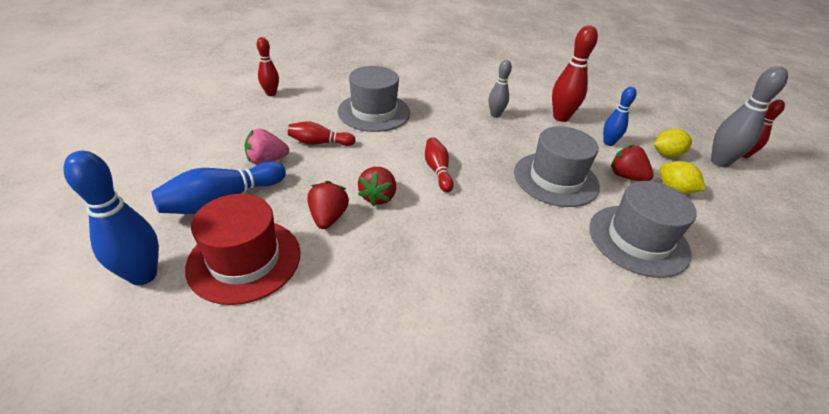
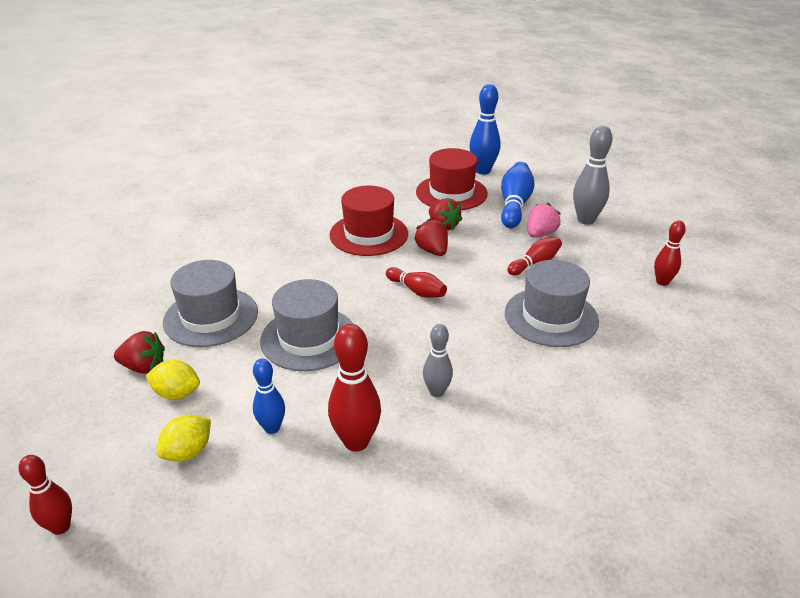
camera: 145 degrees right, 5 degrees down
(413, 253) = (369, 234): none -> red hat
(626, 176) = (236, 382): red strawberry -> red strawberry (144, 367)
(719, 162) = (107, 482): grey bowling pin -> grey bowling pin (586, 220)

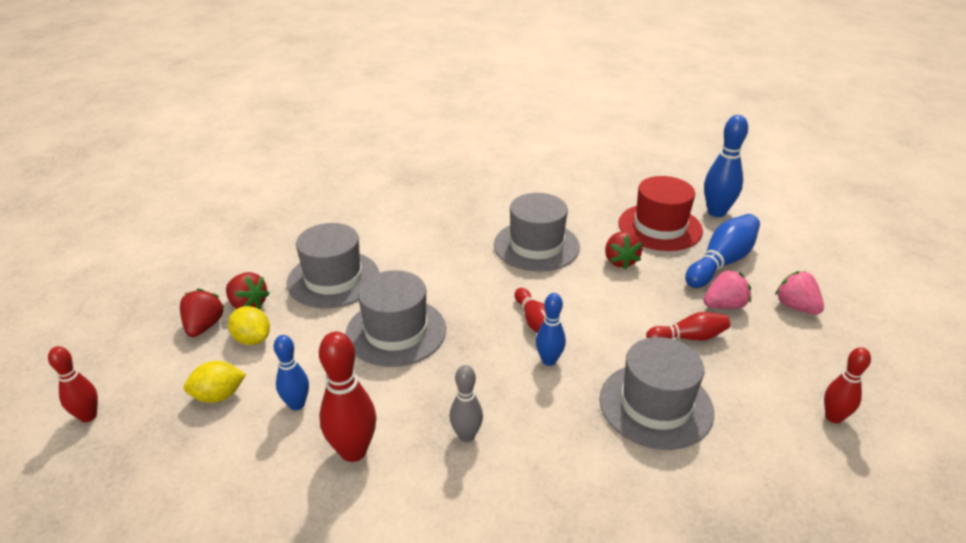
camera: 30 degrees right, 0 degrees up
(369, 234) = (536, 246): red hat -> grey hat
(432, 251) = (586, 284): red strawberry -> red strawberry (204, 326)
(451, 315) = (549, 360): none -> blue bowling pin
(586, 220) = (796, 307): grey bowling pin -> pink strawberry

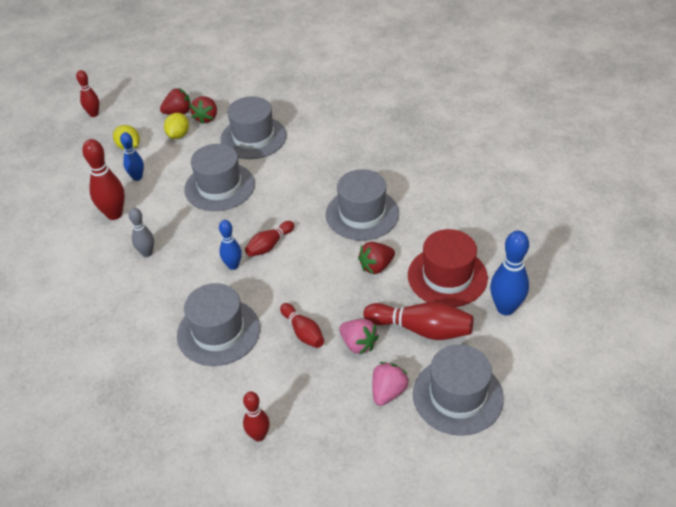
camera: 65 degrees right, 10 degrees up
(721, 262) = (421, 329): blue bowling pin -> red bowling pin
(813, 269) = (457, 396): none -> grey hat

